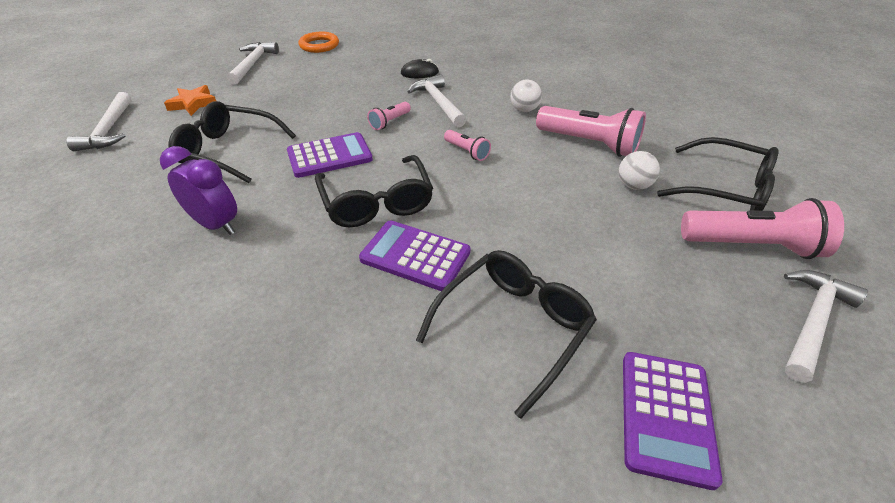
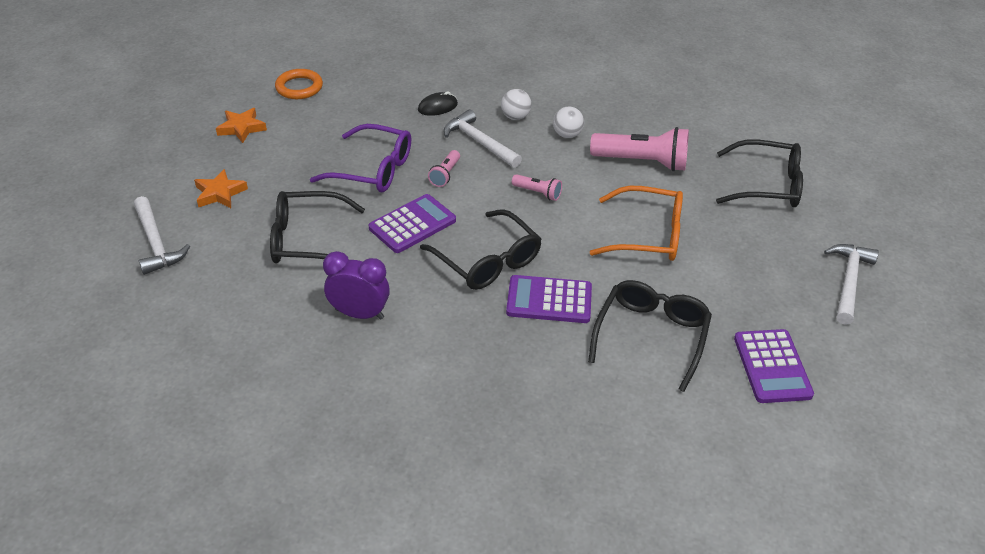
camera: 20 degrees left, 0 degrees up
(252, 64) = (242, 128): white hammer -> orange star
(331, 108) = (374, 170): none -> purple glasses
(564, 212) = (649, 235): none -> orange glasses
(633, 185) = (694, 197): white ball -> white ball (515, 117)
(752, 246) = (797, 232): pink flashlight -> none

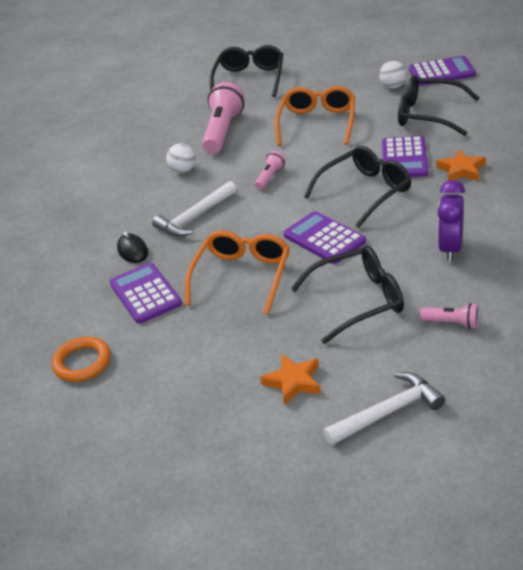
camera: 85 degrees left, 5 degrees down
(242, 128) = (166, 394): orange star -> orange star (461, 170)
(306, 240) = (359, 300): black glasses -> black glasses turned 105 degrees counterclockwise
(371, 115) = (145, 294): none -> purple calculator
(374, 170) = (242, 276): purple glasses -> orange glasses
(445, 175) = (247, 230): pink flashlight -> pink flashlight (452, 323)
(515, 117) = (153, 201): white ball -> white ball (393, 86)
(848, 281) = (352, 50): white hammer -> none

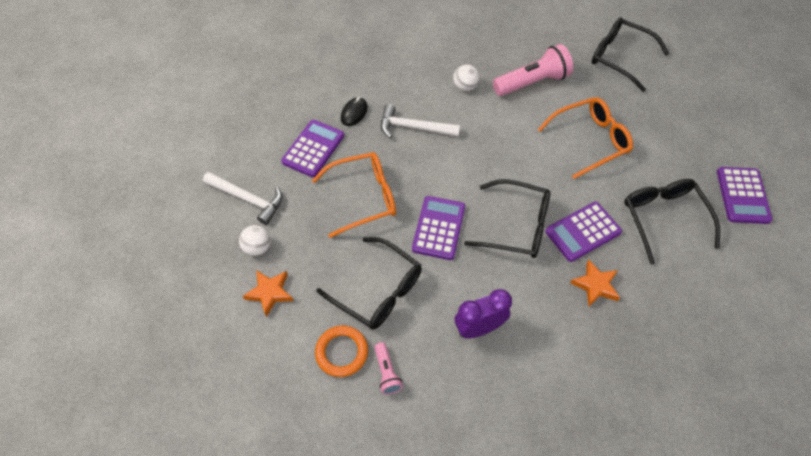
camera: 50 degrees right, 20 degrees up
(82, 362) = (229, 154): orange ring -> orange ring (342, 352)
(249, 79) = (619, 57): black glasses -> black glasses turned 120 degrees counterclockwise
(270, 177) = (493, 148): pink flashlight -> none
(387, 412) = (267, 372): white hammer -> white hammer (248, 199)
(393, 86) = (688, 168): white ball -> white ball (257, 247)
(442, 72) = (742, 195): purple calculator -> purple calculator turned 45 degrees clockwise

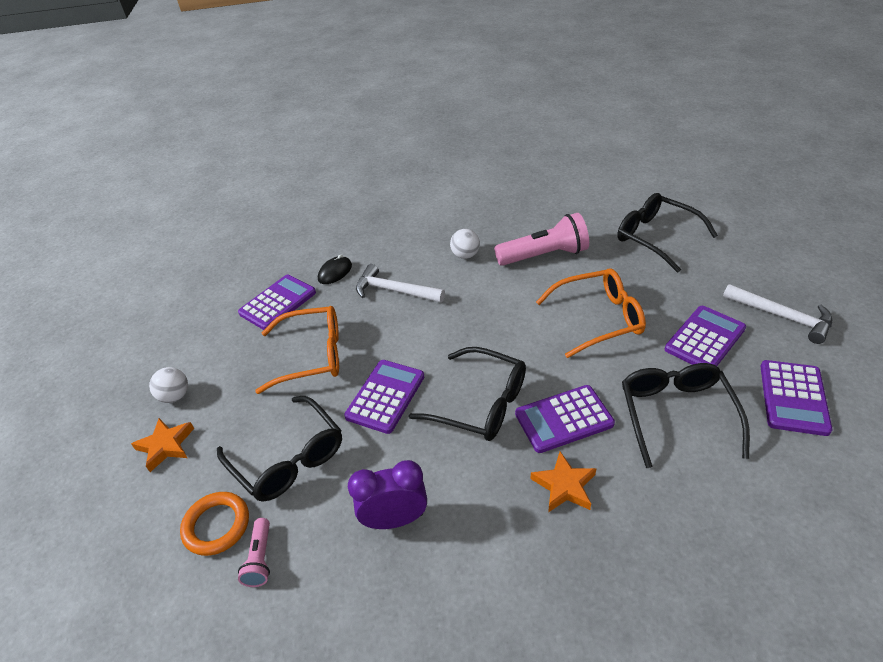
camera: 15 degrees right, 15 degrees down
(248, 199) = (188, 346): white hammer -> white hammer (782, 316)
(673, 152) = (705, 339): none -> purple calculator

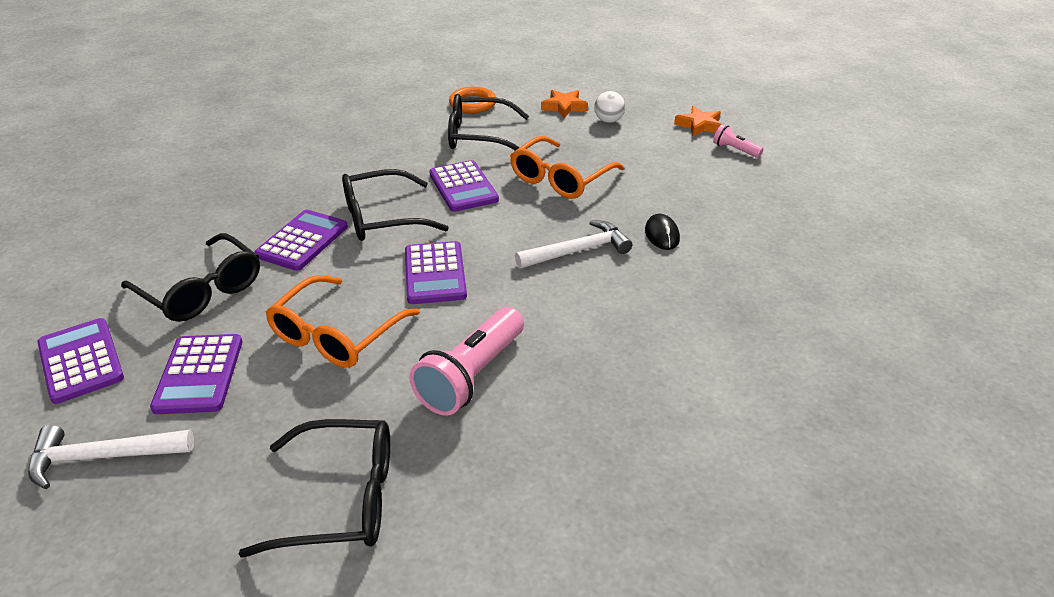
camera: 130 degrees right, 5 degrees down
(260, 558) = (428, 107): pink flashlight -> pink flashlight (735, 150)
(278, 303) = (658, 190): purple calculator -> purple calculator (435, 273)
(395, 519) = (371, 148): purple clock -> none
(465, 255) = (563, 323): white ball -> none
(564, 486) = (270, 208): orange star -> orange star (699, 125)

